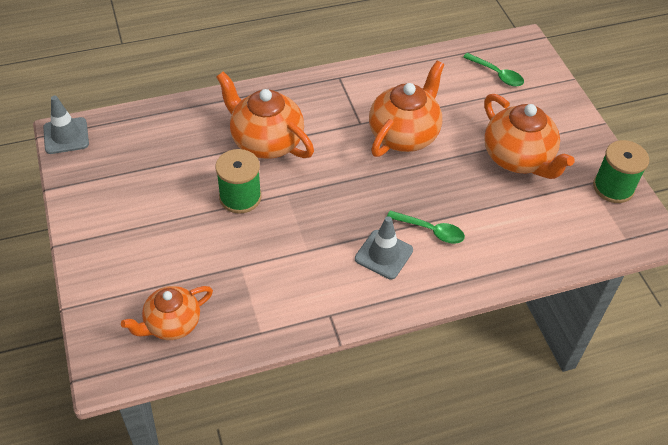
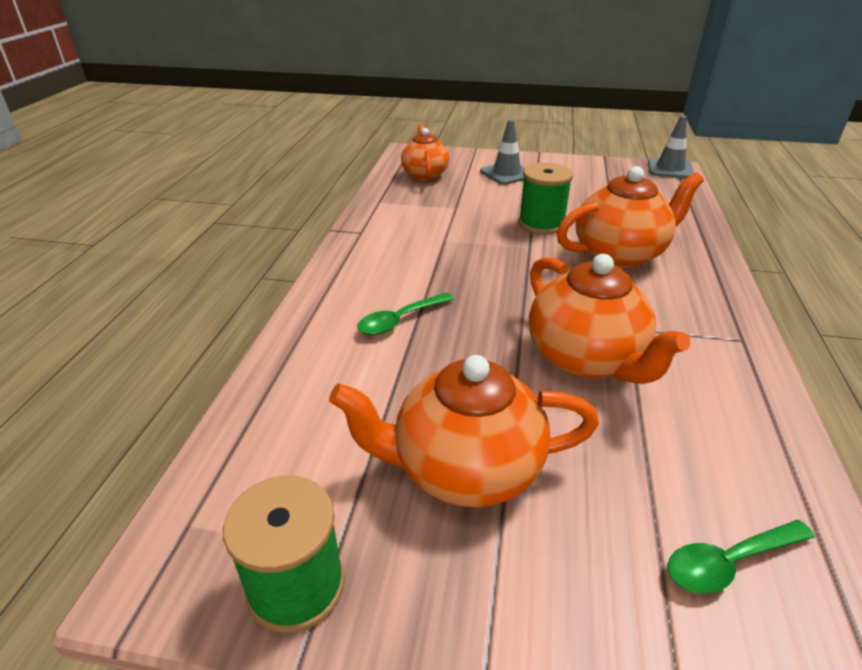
camera: 120 degrees right, 15 degrees down
(383, 254) = (397, 278): grey traffic cone -> grey traffic cone (506, 173)

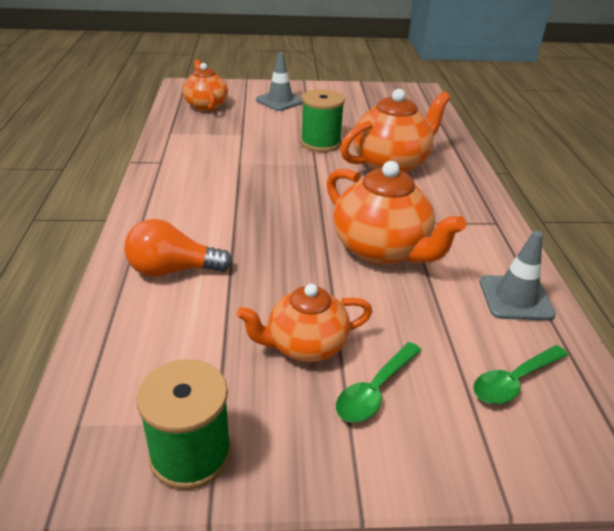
camera: 15 degrees left, 0 degrees up
(339, 355) = (173, 270): none -> orange light bulb
(400, 320) = (219, 235): green spoon -> green spoon (375, 390)
(464, 469) = (305, 346): orange teapot -> orange teapot, size x0.66
(670, 169) = (416, 90): grey traffic cone -> grey traffic cone (515, 298)

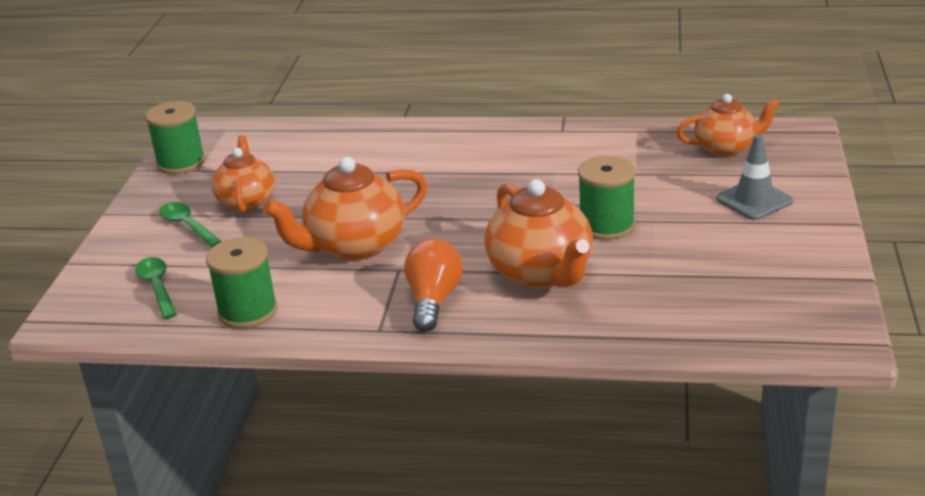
camera: 105 degrees right, 5 degrees down
(173, 270) = (364, 147): orange light bulb -> orange light bulb (433, 300)
(515, 298) = (248, 311): grey traffic cone -> green spool

